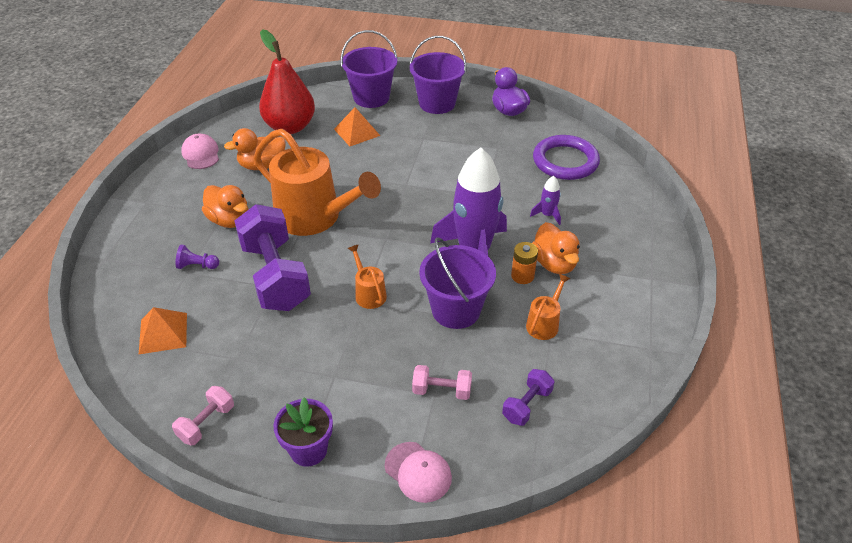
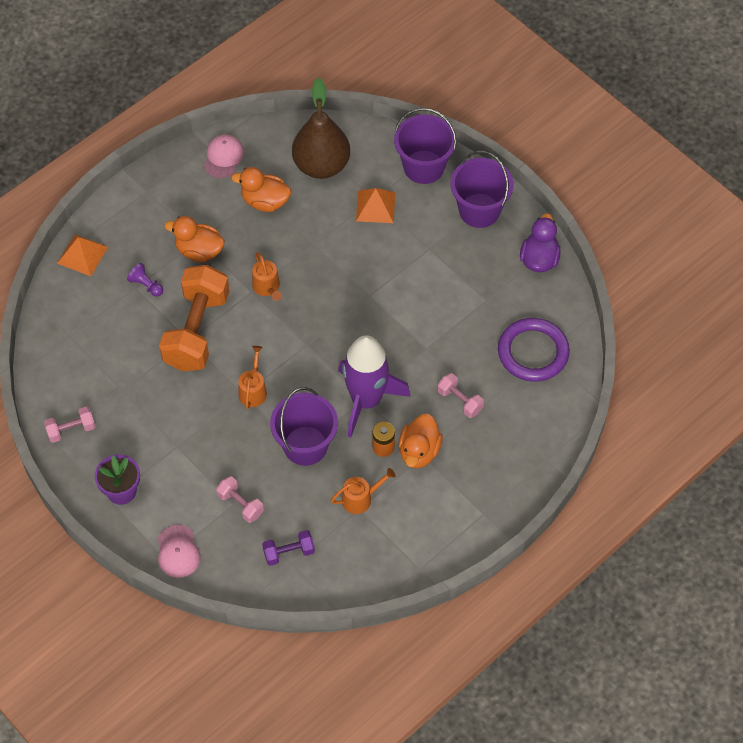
camera: 35 degrees right, 15 degrees up
(163, 333) = (86, 335): orange pyramid -> orange pyramid (82, 255)
(229, 220) = (199, 251): orange duck -> orange duck turned 120 degrees clockwise
(275, 276) = (196, 331): purple dumbbell -> orange dumbbell
(290, 127) = (321, 165): red pear -> brown pear
(314, 217) = (267, 287): orange watering can -> orange watering can, size x0.43
(547, 215) = (460, 401): purple rocket -> pink dumbbell

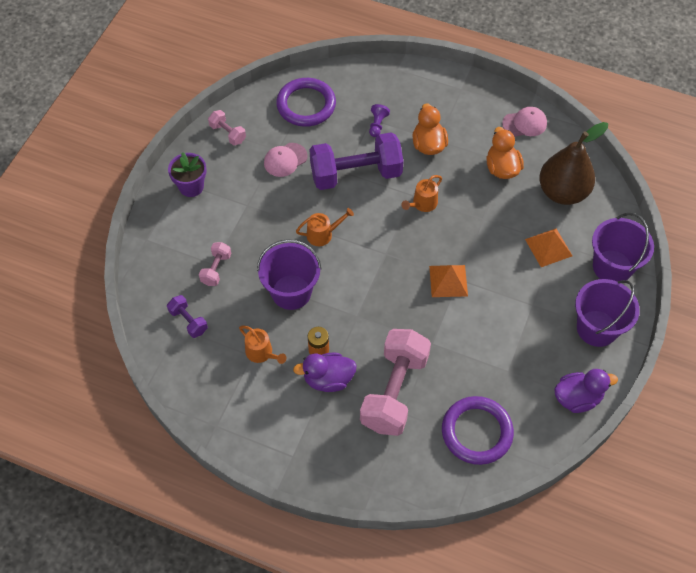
camera: 65 degrees right, 0 degrees up
(79, 340) = (306, 105): none -> purple ring
(82, 255) = (380, 75): orange pyramid -> orange pyramid (448, 280)
(178, 551) = (156, 245): pink cap -> pink cap (285, 160)
(196, 331) = (356, 174): orange dumbbell -> purple dumbbell
(366, 400) = (356, 318): purple rocket -> none
(419, 451) = (328, 379): orange duck -> purple duck
(460, 401) = (394, 391): pink dumbbell -> pink dumbbell, size x2.19

